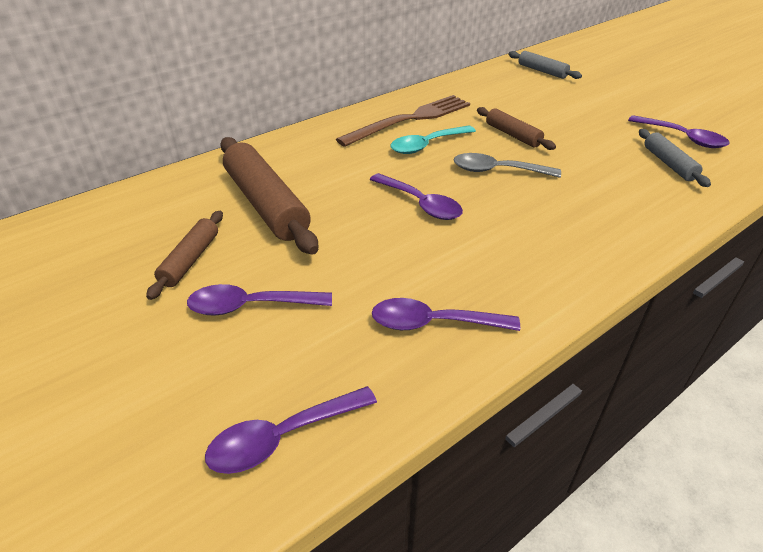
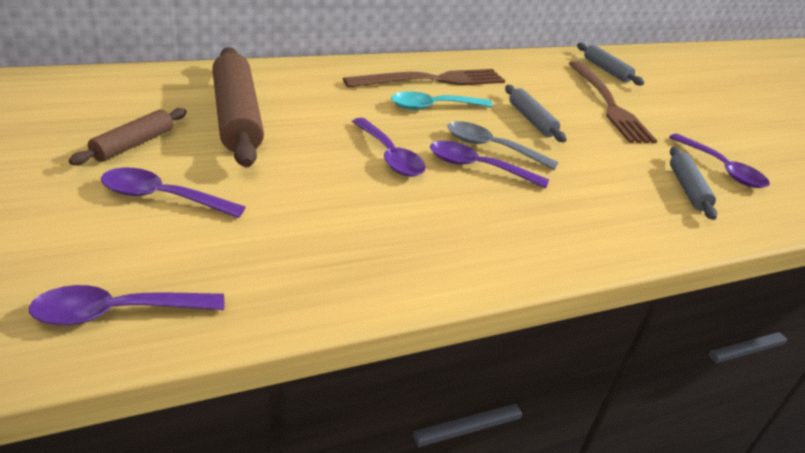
camera: 10 degrees right, 5 degrees down
(433, 323) = (329, 261): purple spoon -> purple spoon (477, 167)
(512, 135) = (531, 120): brown rolling pin -> grey rolling pin
(562, 102) = (608, 103): none -> brown fork

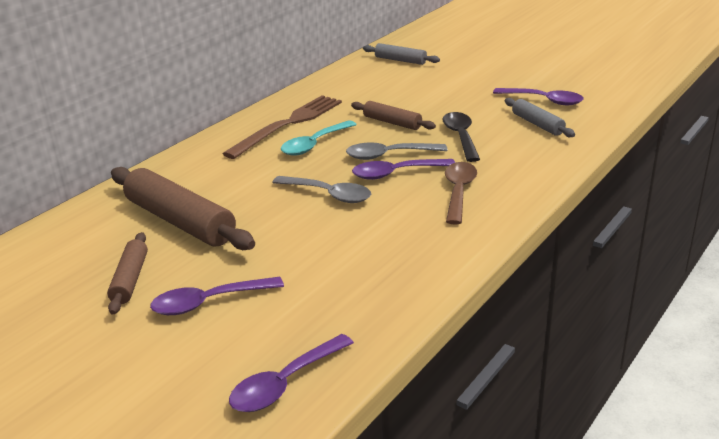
camera: 25 degrees left, 5 degrees down
(390, 156) = (329, 195): purple spoon -> grey spoon
(520, 215) = (458, 192): none -> brown spoon
(531, 120) = (392, 122): grey rolling pin -> brown rolling pin
(586, 163) = (460, 137): none -> black spoon
(608, 103) = (428, 86): brown fork -> none

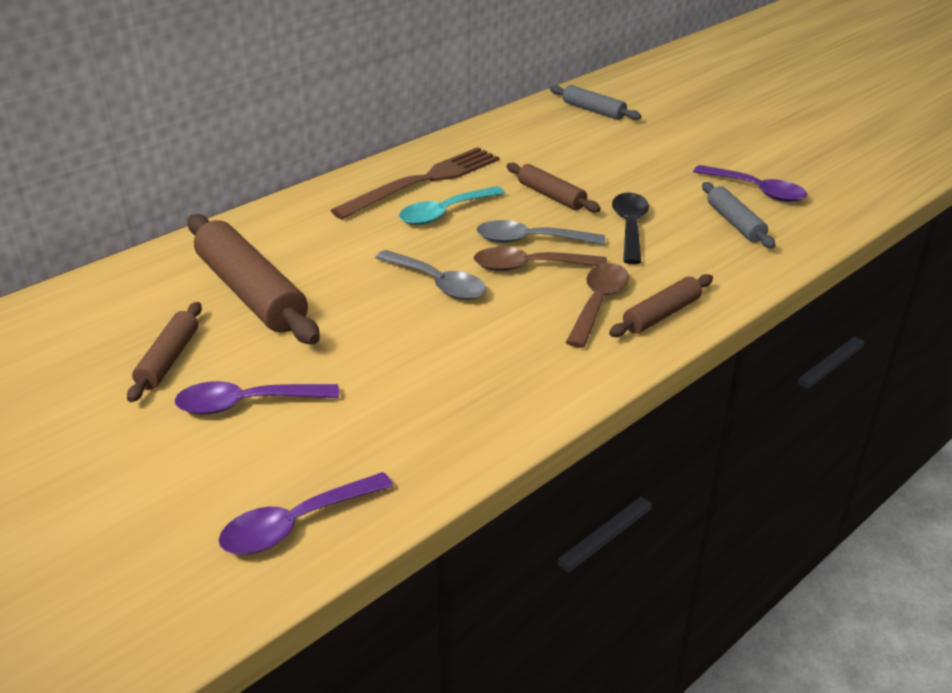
camera: 10 degrees right, 5 degrees up
(396, 173) = (529, 267): purple spoon -> brown spoon
(509, 193) = (661, 315): none -> brown rolling pin

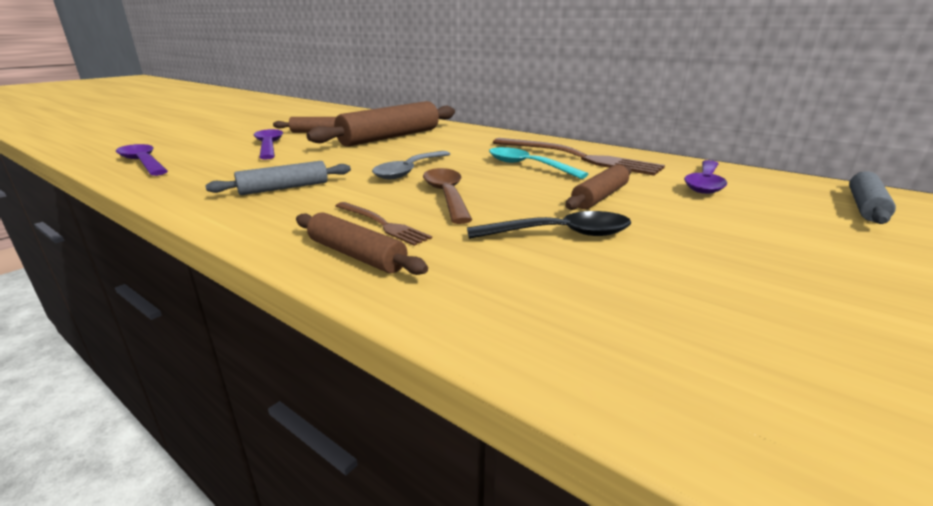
camera: 80 degrees right, 10 degrees down
(530, 240) = (497, 193): grey spoon -> none
(598, 303) = (381, 224): brown spoon -> brown fork
(735, 223) = (639, 309): grey rolling pin -> grey rolling pin (284, 188)
(757, 190) = (797, 335): purple spoon -> purple spoon (705, 183)

